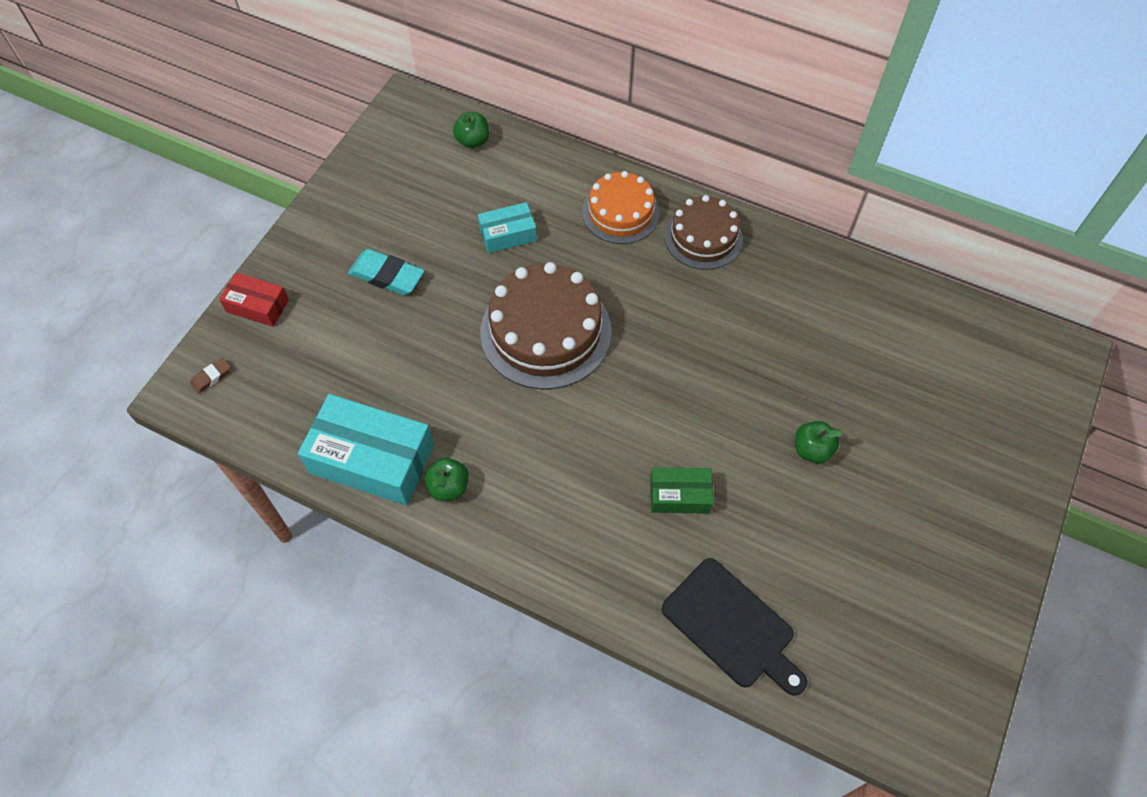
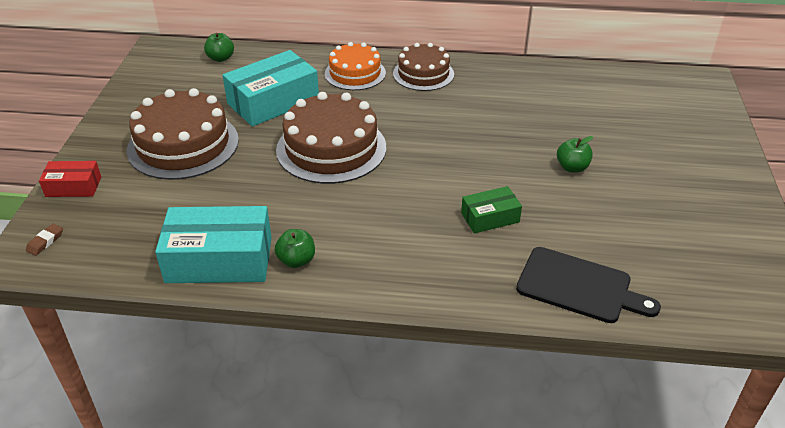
camera: 20 degrees left, 20 degrees down
(387, 276) = (183, 145): turquoise eraser -> brown cake
(508, 234) = (273, 101): turquoise box -> turquoise box, size x1.86

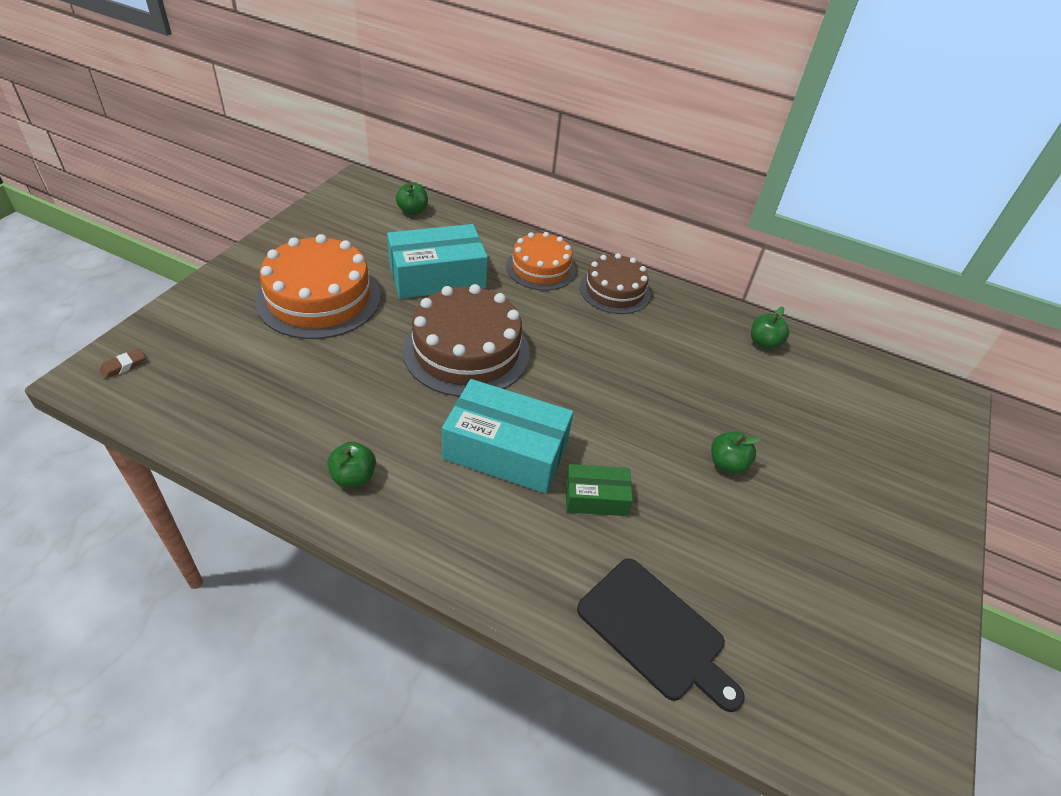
camera: 15 degrees right, 5 degrees up
(73, 187) = (187, 312): red box -> none
(183, 145) = (319, 298): brown cake -> orange cake
(219, 259) = (276, 447): turquoise box -> turquoise box (506, 450)
(556, 80) = (764, 343): none -> green apple

